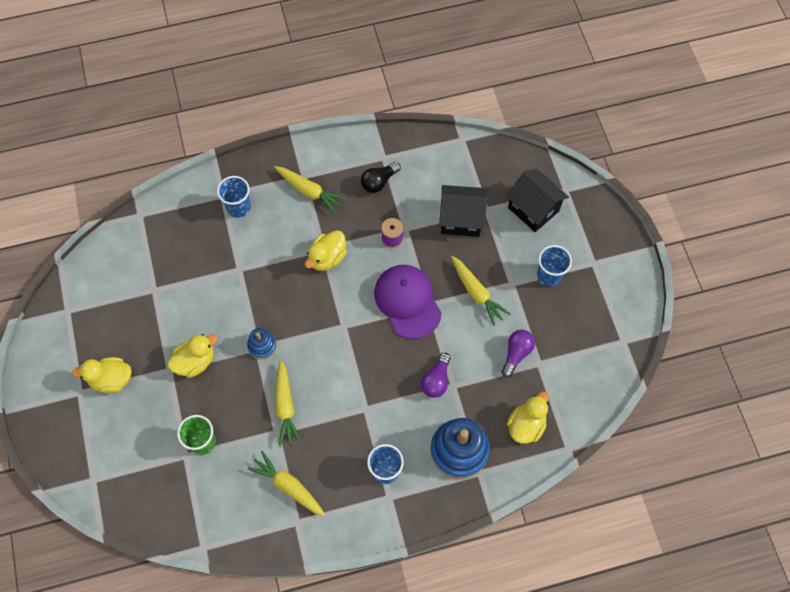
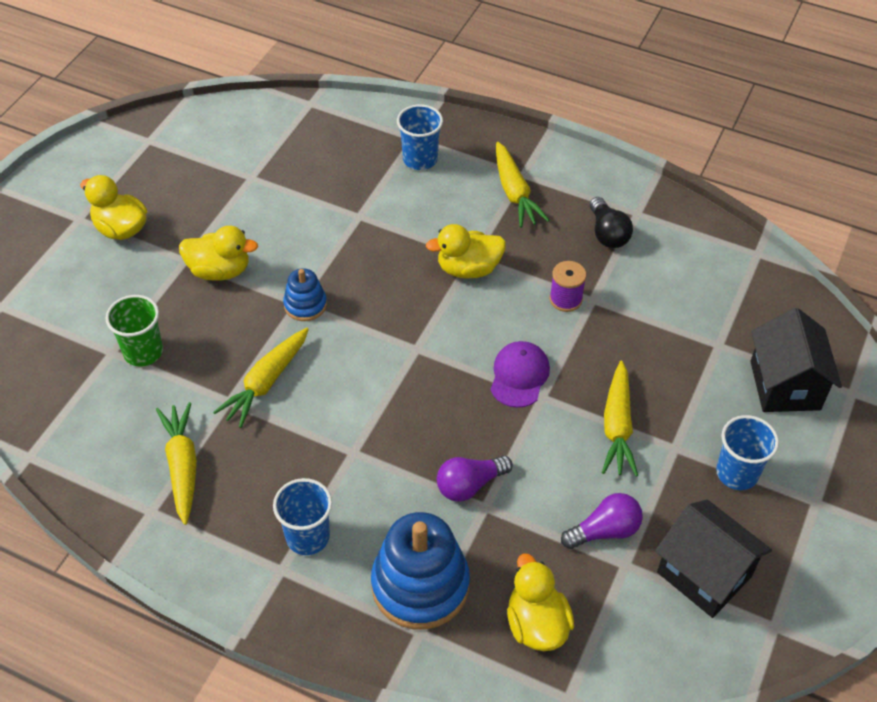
camera: 40 degrees right, 15 degrees down
(379, 182) = (607, 233): black light bulb -> black light bulb turned 105 degrees counterclockwise
(407, 301) = (519, 376): purple cap -> purple cap, size x0.61
(461, 219) = (674, 334): black house -> black house (704, 574)
(526, 425) = (536, 624): yellow duck -> yellow duck turned 90 degrees counterclockwise

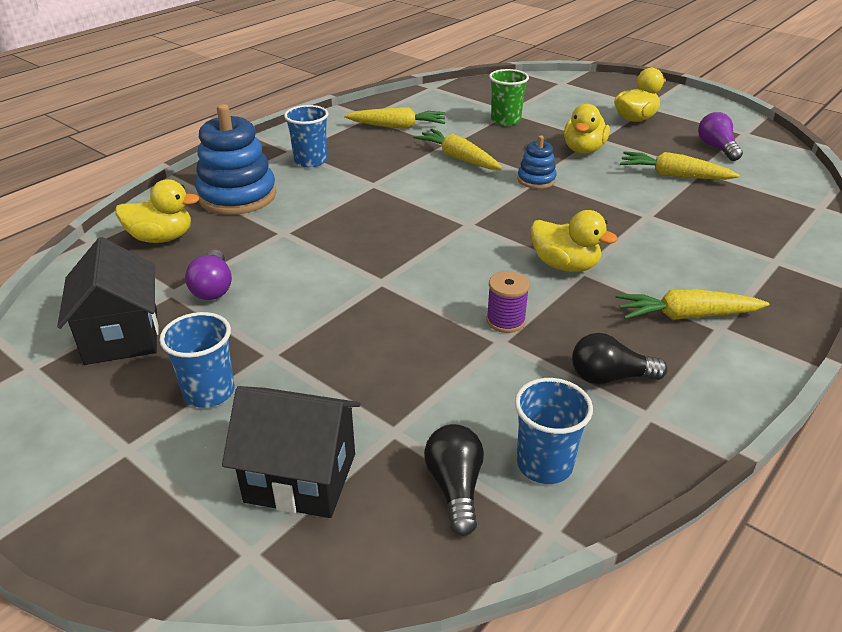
camera: 105 degrees right, 15 degrees down
(420, 159) = (739, 260): blue cup -> blue cup (544, 464)
(468, 269) = (565, 265): yellow duck -> yellow duck turned 120 degrees clockwise
(470, 485) = (309, 228): purple light bulb -> purple light bulb (717, 148)
(519, 376) = (412, 272): purple cap -> none
(617, 427) = (319, 320): yellow carrot -> yellow carrot (673, 175)
(704, 574) = (122, 336): black house -> black house turned 75 degrees counterclockwise
(750, 302) = (455, 487): none -> black light bulb

